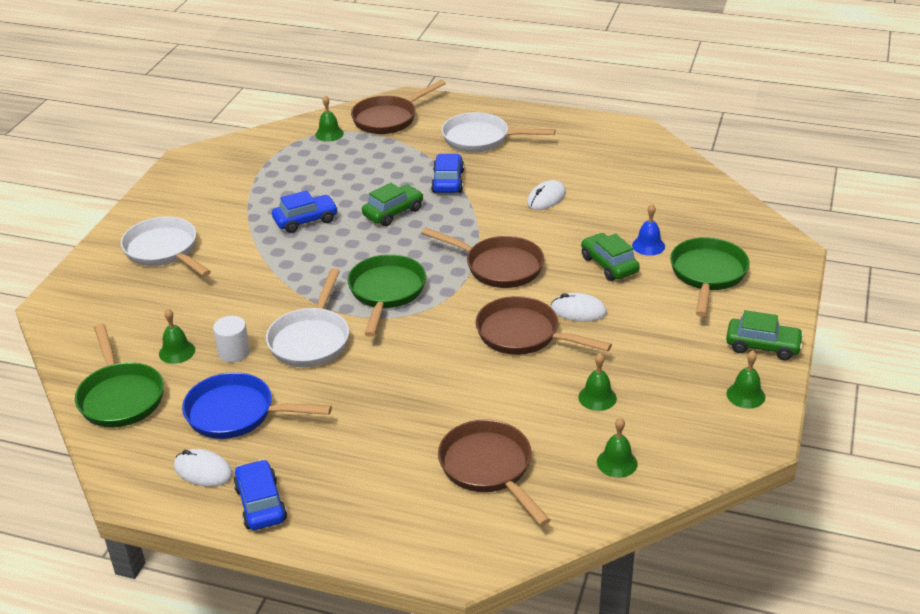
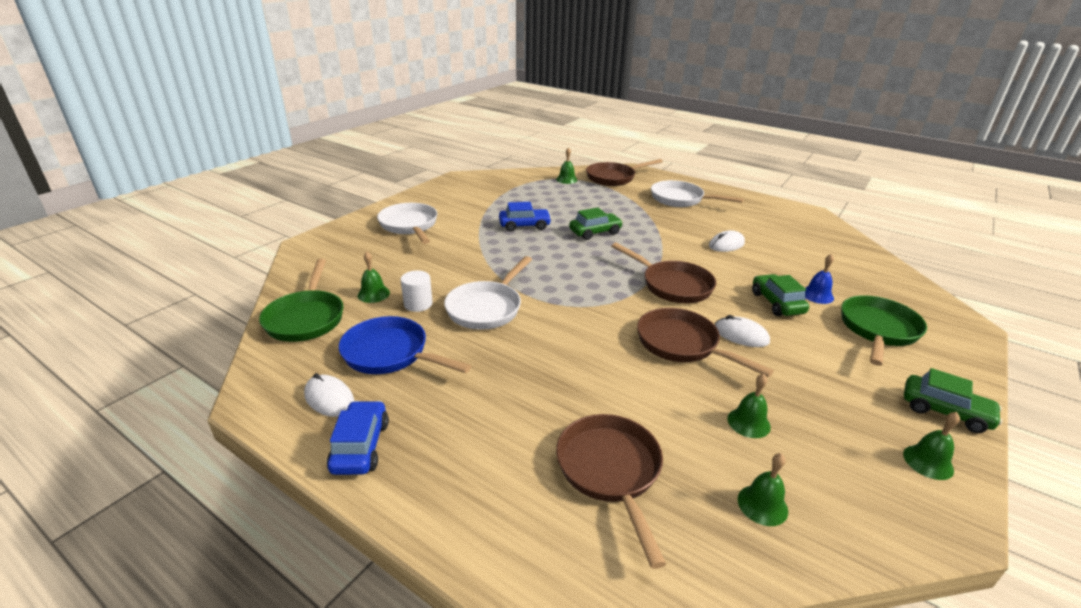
camera: 15 degrees right, 5 degrees down
(386, 292) = (567, 285): green pan -> none
(448, 181) = (646, 220): blue car -> none

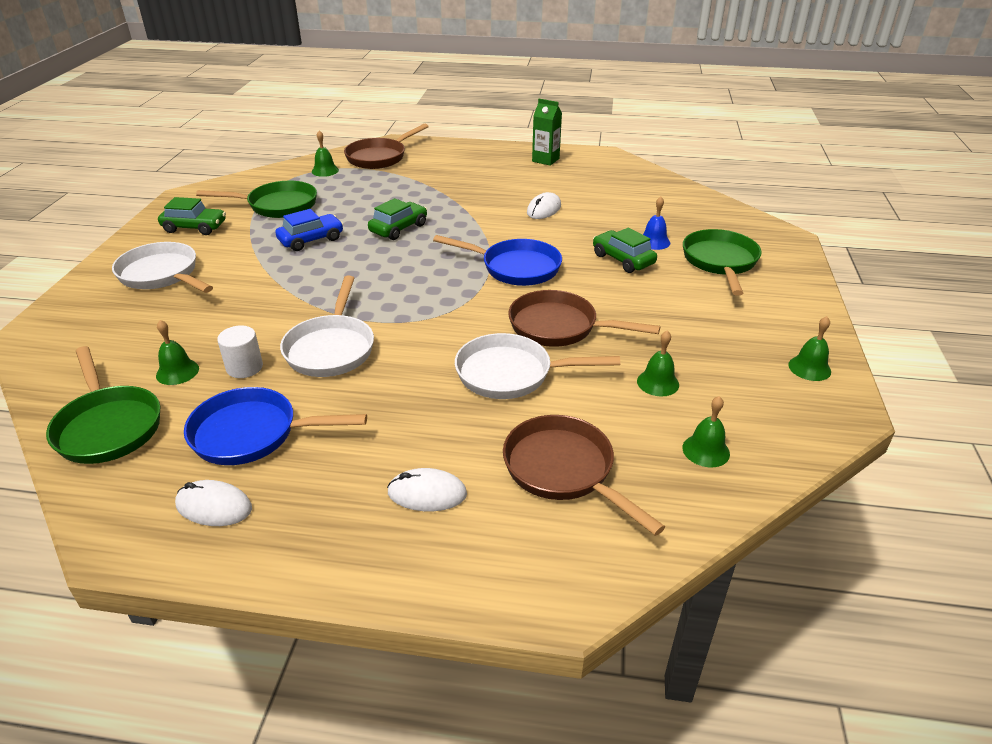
camera: 25 degrees left, 5 degrees up
(360, 446) = (291, 542): blue car -> none
(517, 196) = (277, 205): none -> green pan
(672, 285) = (515, 268): brown pan -> blue pan
(680, 199) = (469, 168): white pan -> white pan (511, 374)
(741, 335) = (607, 301): white mouse -> white mouse (427, 493)
(751, 206) = (545, 160): none -> green carton
(945, 411) = (803, 320): green car -> green car (195, 227)

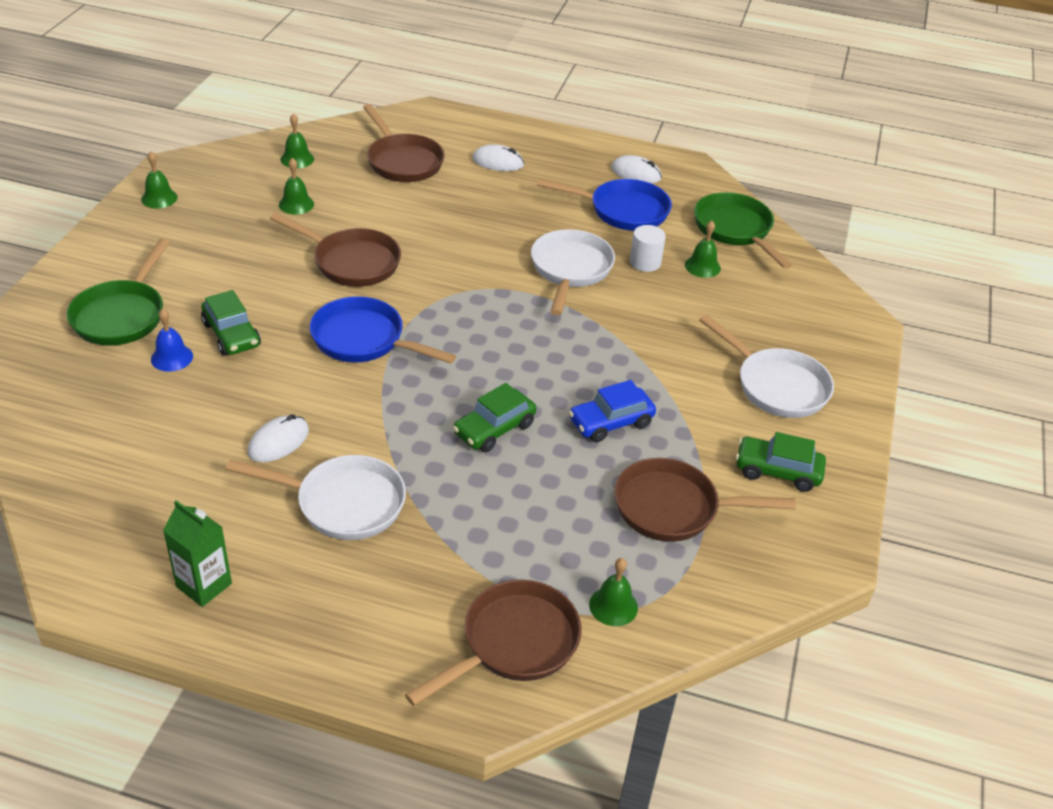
camera: 175 degrees left, 5 degrees up
(277, 205) = (674, 508): green pan -> brown pan
(511, 374) = (414, 227): white pan -> white pan (343, 503)

